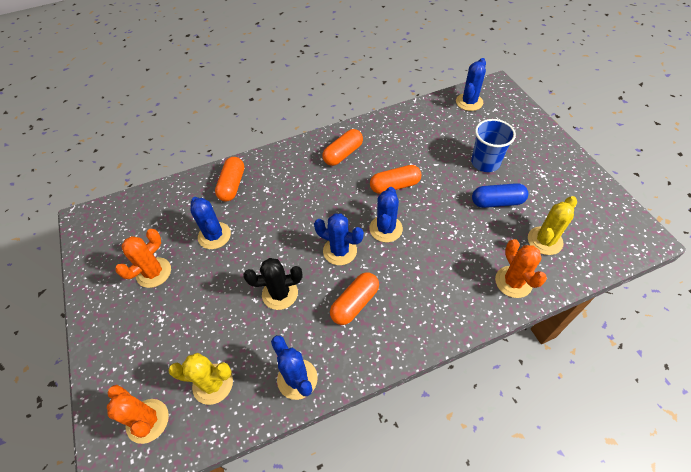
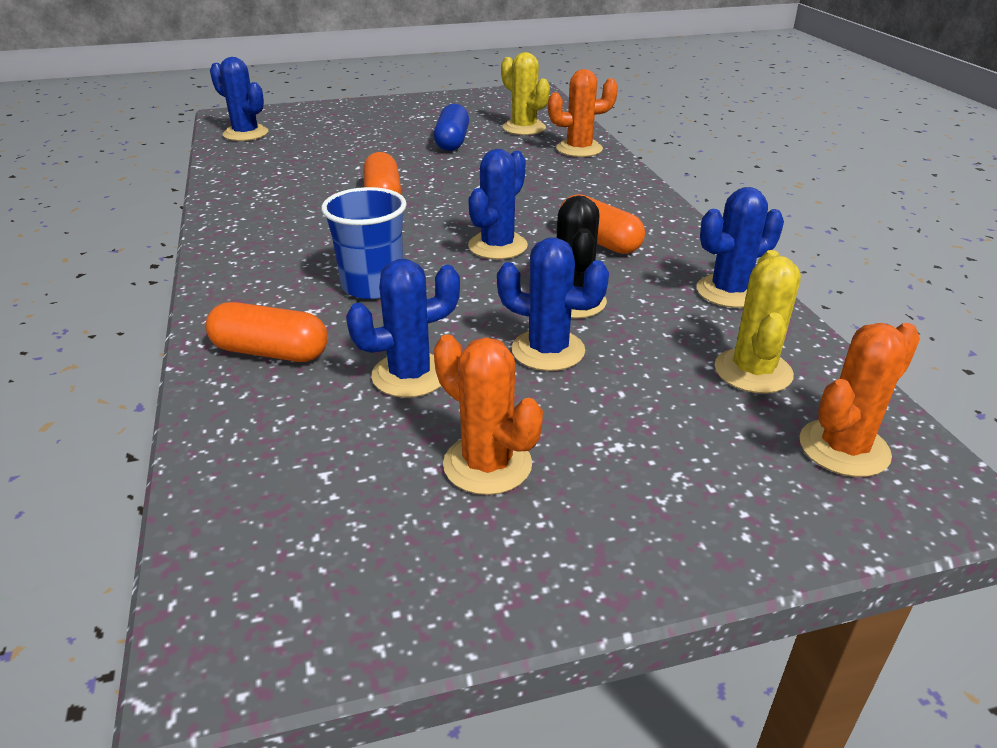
camera: 85 degrees left, 20 degrees down
(343, 154) = (276, 230): orange capsule -> none
(386, 229) = (467, 209): blue cactus -> blue cactus (548, 350)
(485, 162) = (377, 139): blue cup -> blue cup (372, 286)

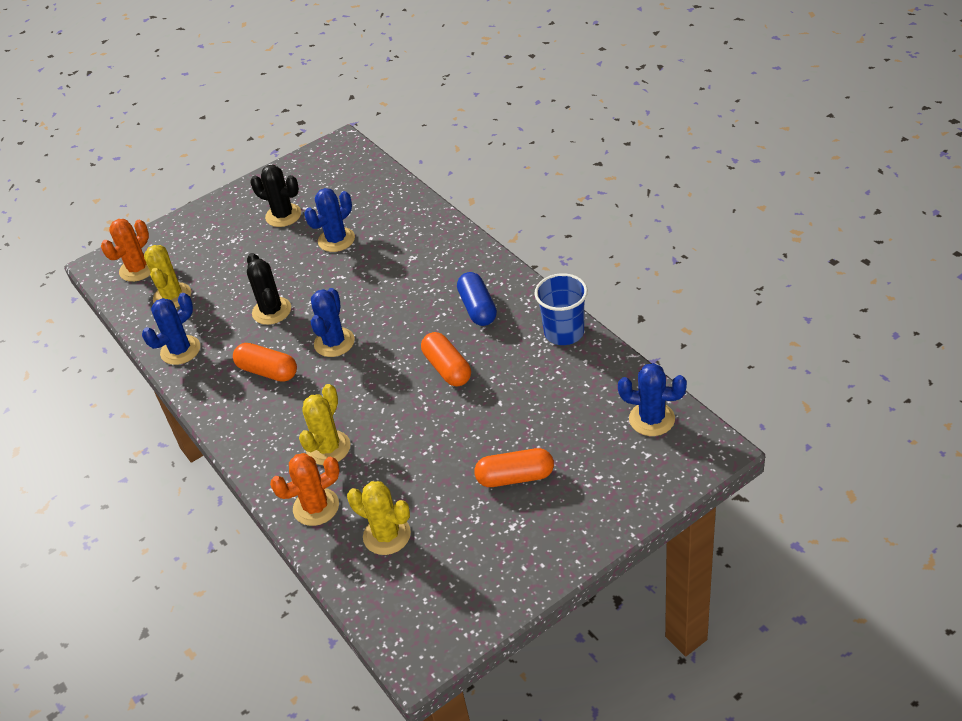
camera: 165 degrees right, 10 degrees up
(270, 352) = (411, 228): orange capsule -> orange capsule (515, 477)
(372, 286) = (392, 283): blue cup -> blue cup (564, 332)
(452, 141) = (444, 477): blue capsule -> blue capsule (477, 308)
(487, 464) = (283, 215): orange cactus -> black cactus
(548, 350) = (276, 274): blue cactus -> none
(550, 175) = (328, 448): none -> yellow cactus

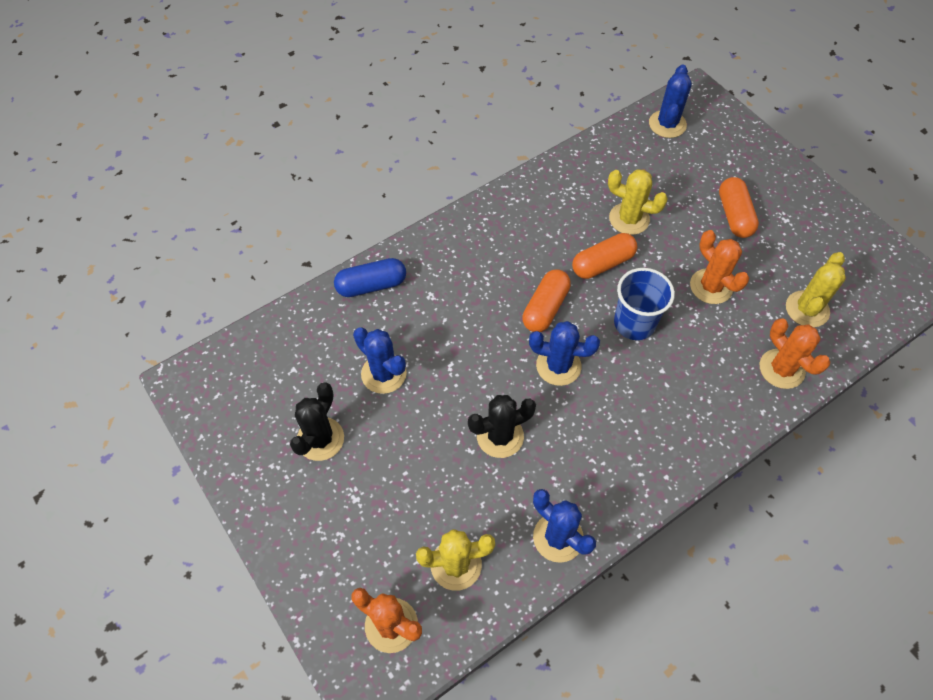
camera: 95 degrees left, 15 degrees up
(268, 371) = (598, 431): orange capsule -> orange capsule (545, 308)
(328, 448) = (708, 363): yellow cactus -> yellow cactus (629, 219)
(418, 453) = (711, 286): none -> orange cactus
(477, 308) = (520, 238): blue capsule -> blue capsule (371, 285)
(564, 332) = (561, 174): blue cup -> blue cup (634, 323)

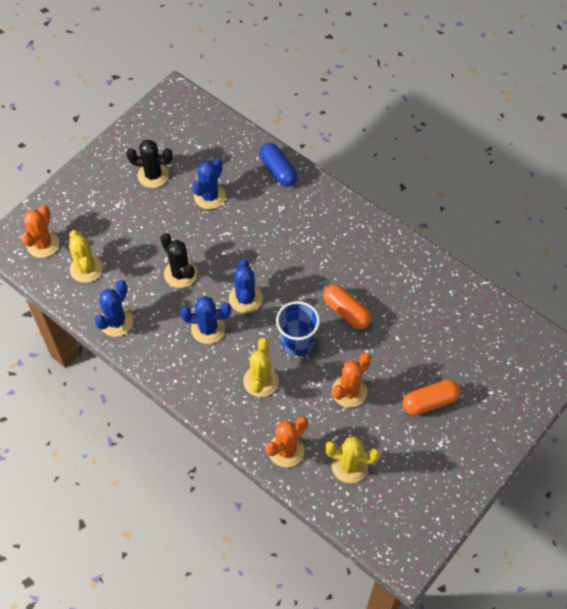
camera: 75 degrees right, 0 degrees up
(545, 308) = (292, 281): orange capsule -> none
(629, 219) = (397, 323): yellow cactus -> yellow cactus (260, 381)
(667, 124) = (515, 337): blue cactus -> blue cactus (208, 329)

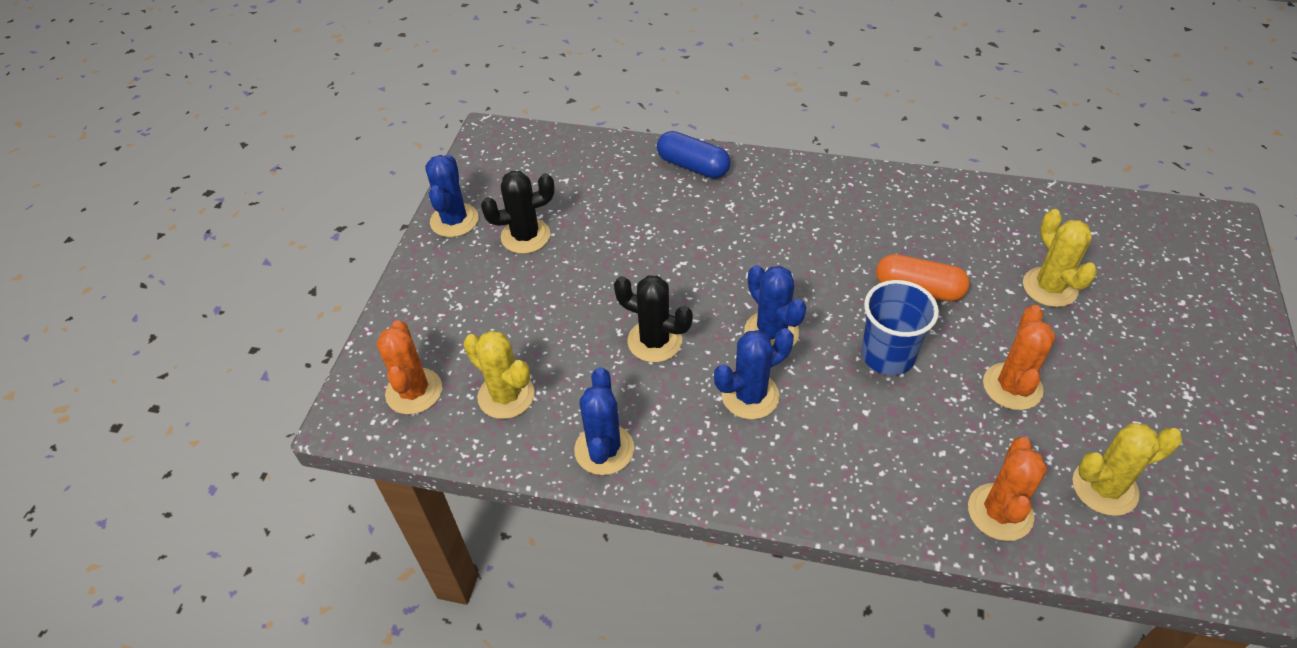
camera: 25 degrees left, 10 degrees down
(209, 196) = (624, 230): blue cactus -> blue cactus (454, 220)
(260, 381) = (882, 431): yellow cactus -> yellow cactus (1049, 287)
(429, 402) = (1124, 349): orange capsule -> none

